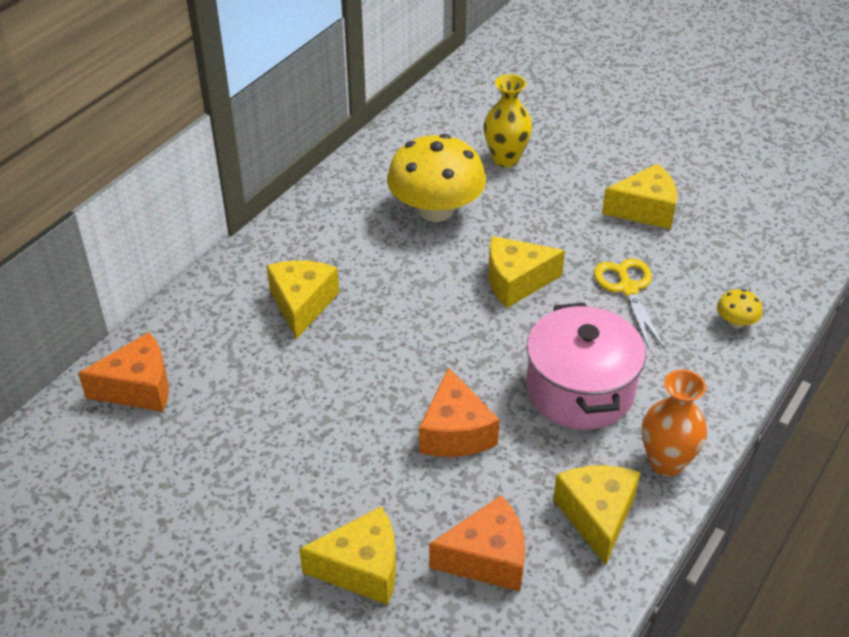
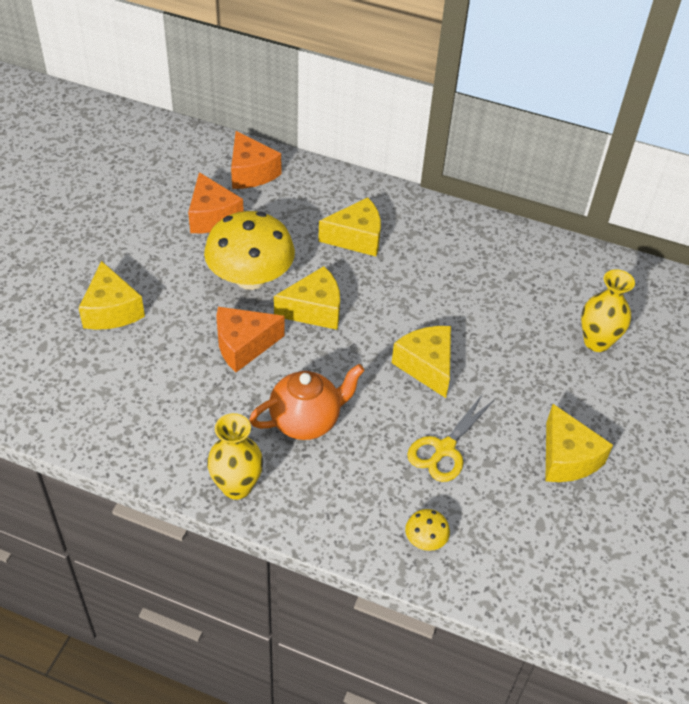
camera: 75 degrees right, 5 degrees up
(436, 210) = (500, 301): yellow mushroom -> yellow mushroom (250, 278)
(487, 558) = (126, 377): orange cheese -> orange cheese (212, 216)
(580, 390) = (306, 421): pink pot -> orange teapot
(597, 516) = (173, 441): yellow cheese -> yellow cheese (314, 310)
(628, 289) = (444, 449): yellow scissors -> yellow scissors turned 150 degrees clockwise
(666, 462) = (237, 486): orange vase -> yellow vase

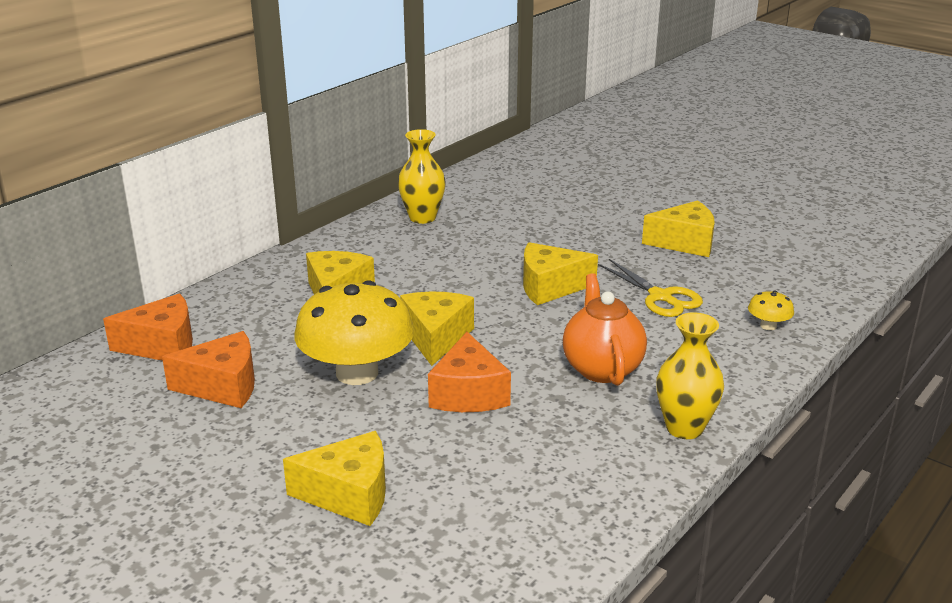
camera: 70 degrees left, 20 degrees down
(597, 342) = (554, 203): yellow vase -> yellow vase (422, 218)

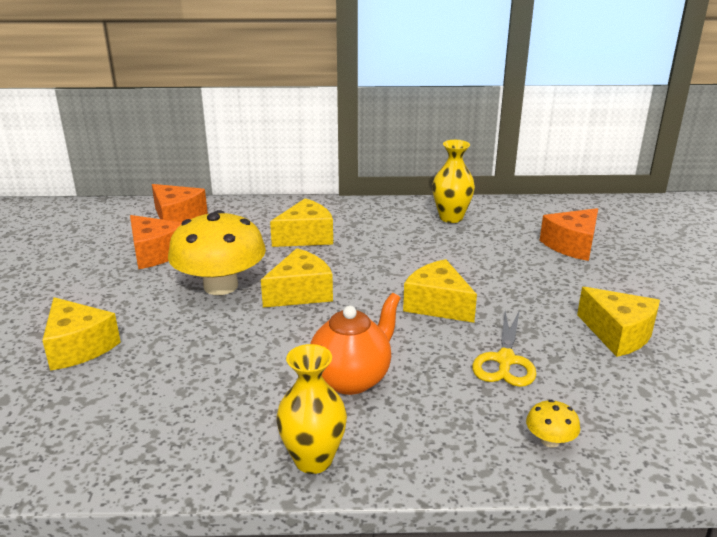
camera: 50 degrees right, 0 degrees up
(468, 394) = (244, 337): orange cheese -> orange cheese (572, 245)

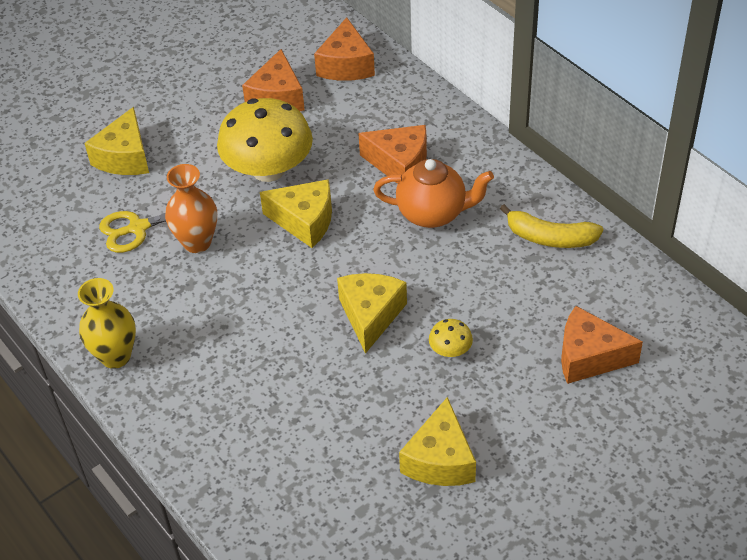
camera: 55 degrees right, 20 degrees up
(242, 351) = (197, 242): none -> orange vase
(306, 237) = (400, 164): yellow cheese -> orange cheese
(352, 378) = (218, 323): orange teapot -> orange teapot (433, 213)
(451, 217) = (550, 237): yellow vase -> yellow banana
(505, 360) = (325, 401): yellow scissors -> yellow scissors (138, 228)
(550, 440) = (243, 475): yellow mushroom -> yellow mushroom (450, 350)

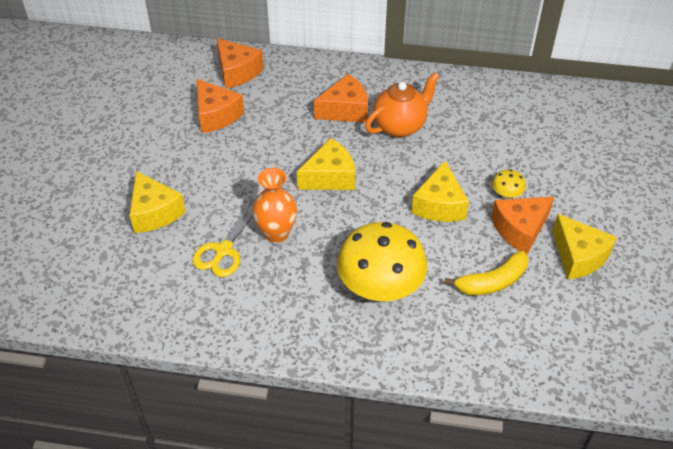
camera: 45 degrees left, 0 degrees up
(115, 356) = (314, 340): yellow vase -> none
(268, 169) = (266, 161): yellow mushroom -> yellow mushroom (380, 286)
(370, 315) = (439, 205): yellow cheese -> yellow cheese turned 135 degrees counterclockwise
(550, 237) = (479, 100): yellow banana -> yellow banana (492, 282)
(589, 357) = (578, 149): orange cheese -> orange cheese (520, 229)

